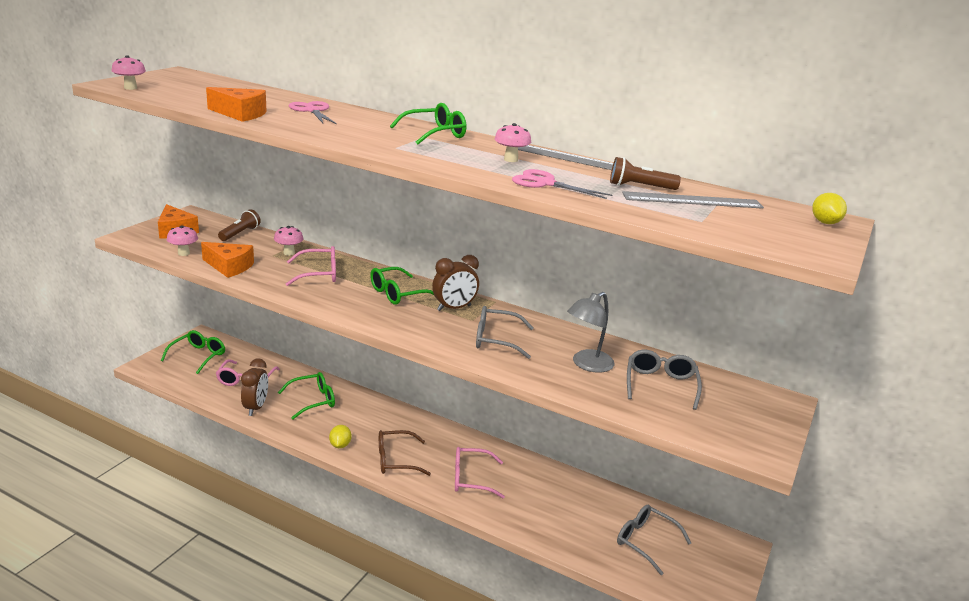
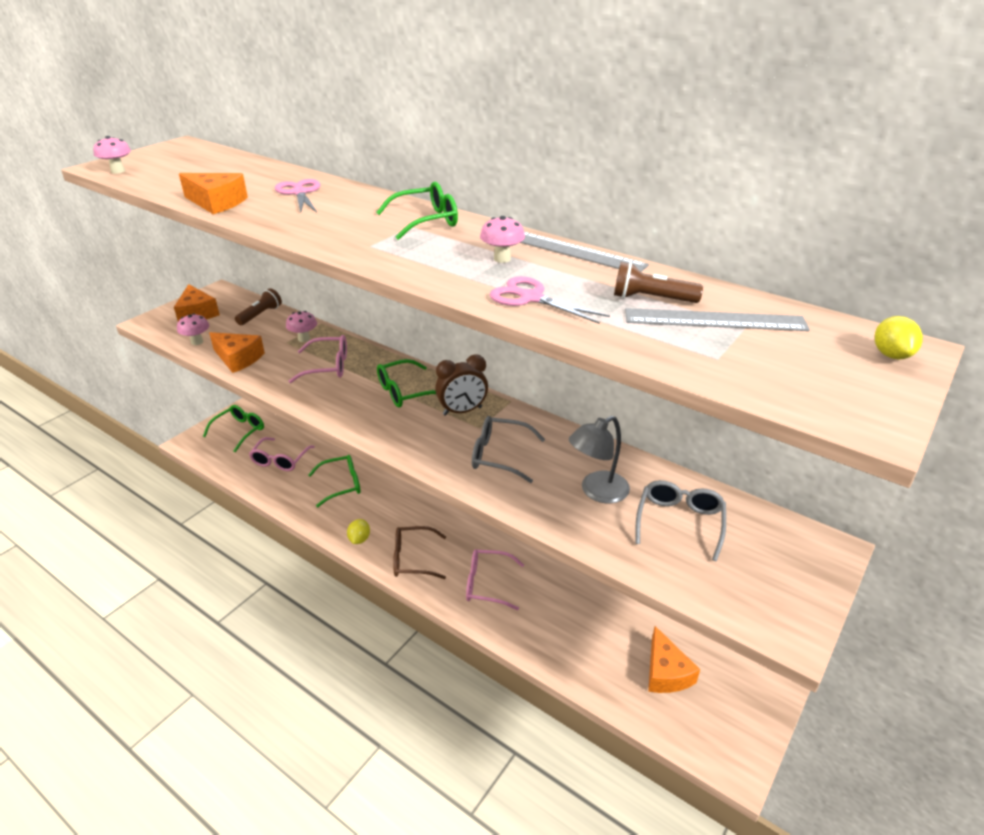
camera: 10 degrees right, 10 degrees up
(256, 408) = (284, 492): brown clock -> none
(645, 541) = (665, 672): grey glasses -> orange cheese

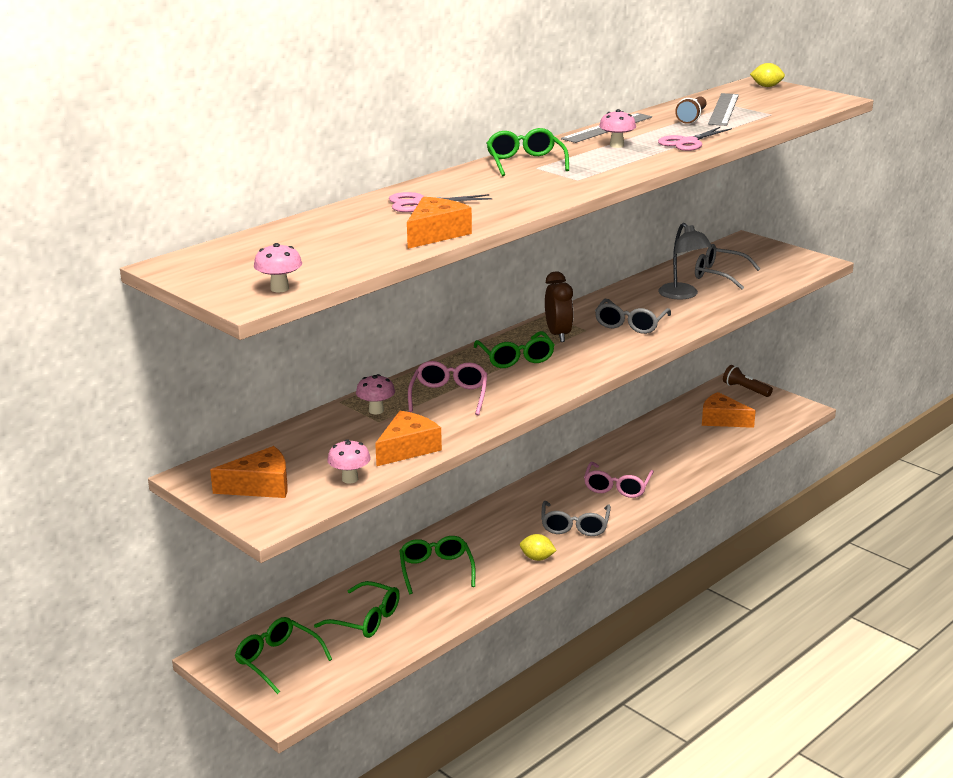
camera: 80 degrees left, 10 degrees down
(260, 315) = (293, 440): brown flashlight -> brown flashlight (745, 389)
(280, 460) = (366, 619): pink glasses -> green glasses
(412, 559) = (575, 526): brown glasses -> grey glasses
(665, 672) = (722, 420): orange cheese -> orange cheese turned 150 degrees counterclockwise

